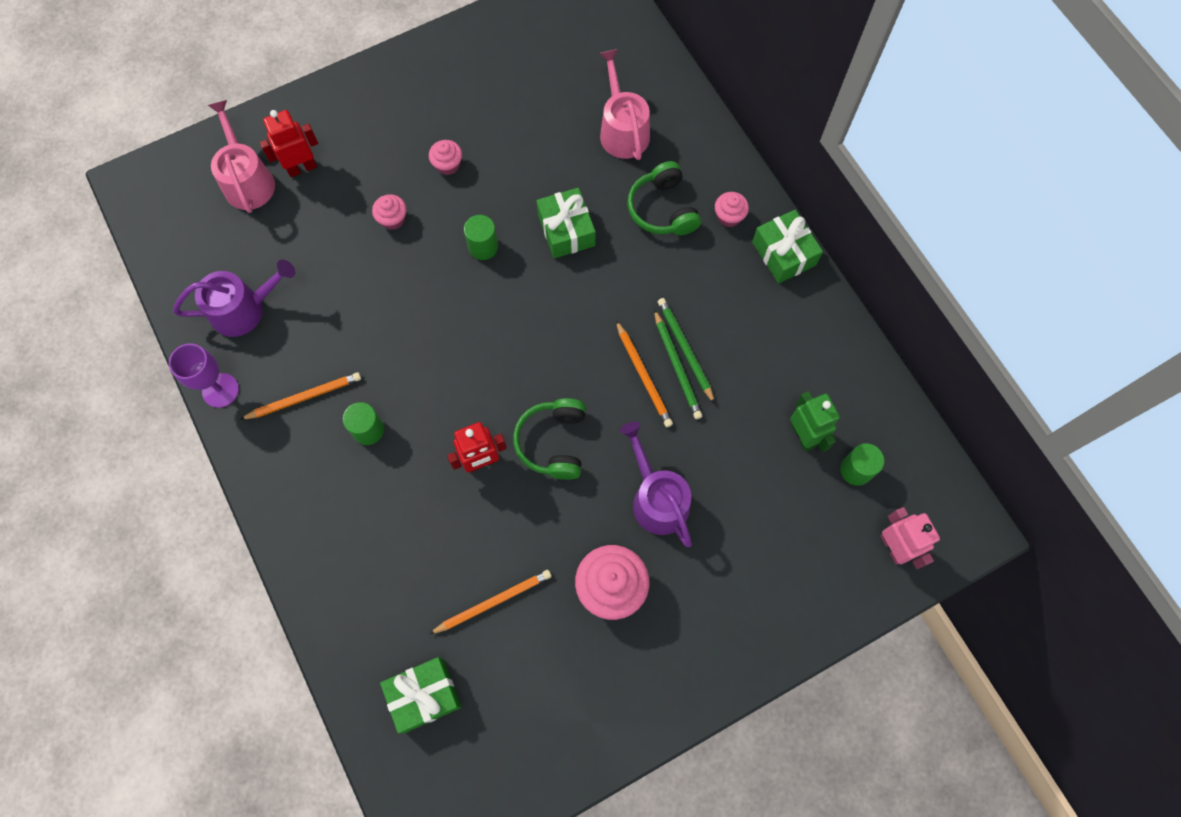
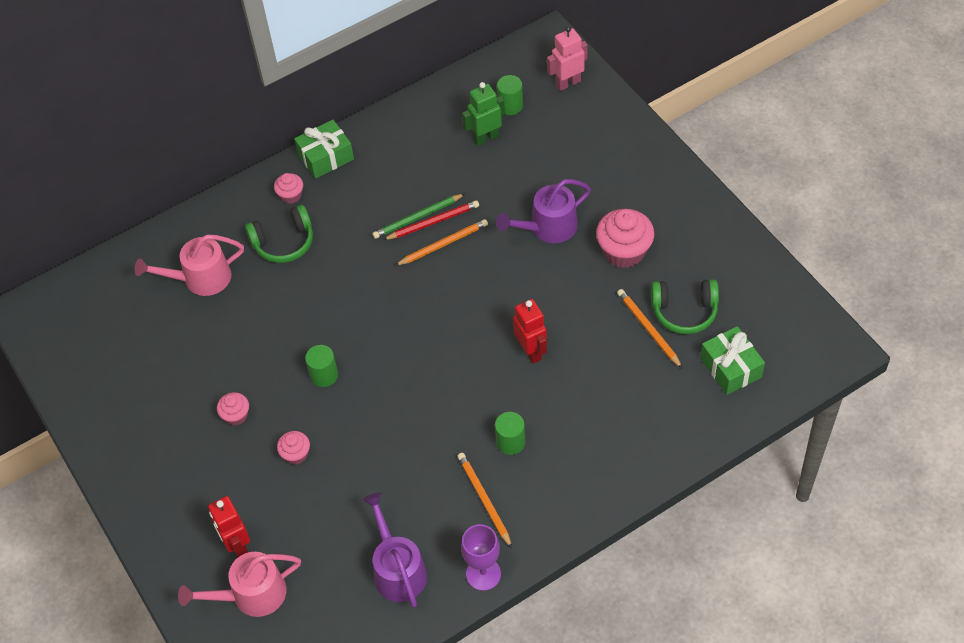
camera: 90 degrees left, 15 degrees down
(553, 442) = (508, 301): green headphones -> green headphones (684, 311)
(566, 230) = (306, 312): green gift -> none
(677, 366) = (433, 222): green pencil -> red pencil

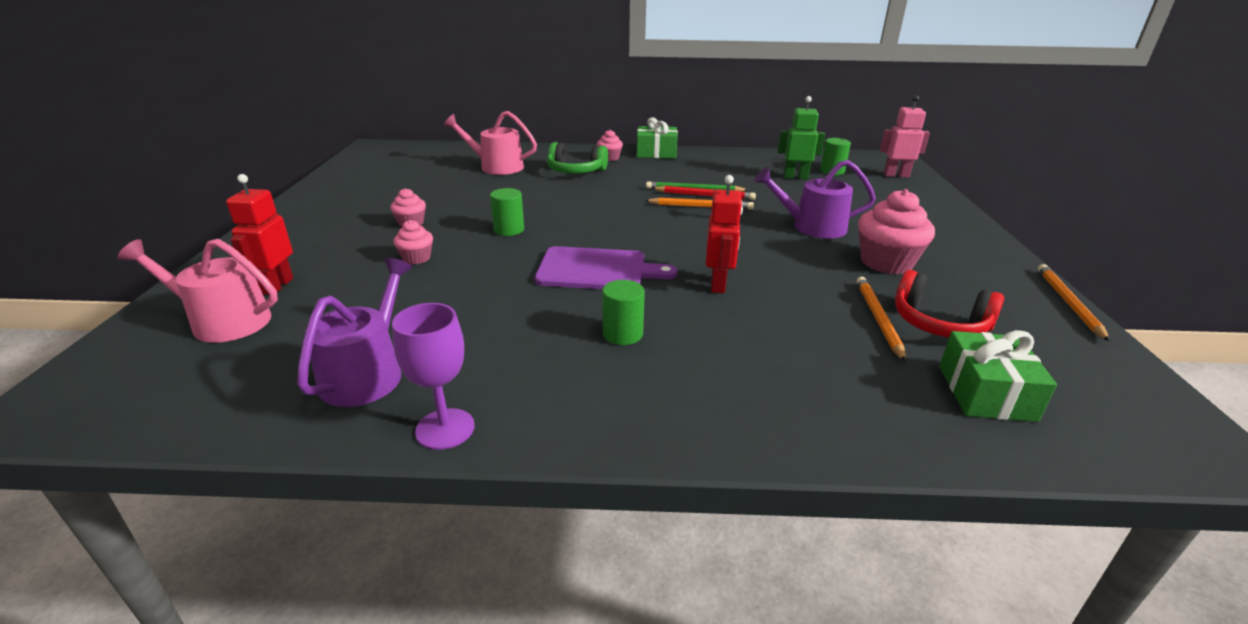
camera: 30 degrees right, 25 degrees down
(438, 385) = (597, 270): none -> purple cutting board
(484, 500) = (536, 364): orange pencil -> orange pencil (1068, 303)
(684, 311) = (938, 323): green headphones -> red headphones

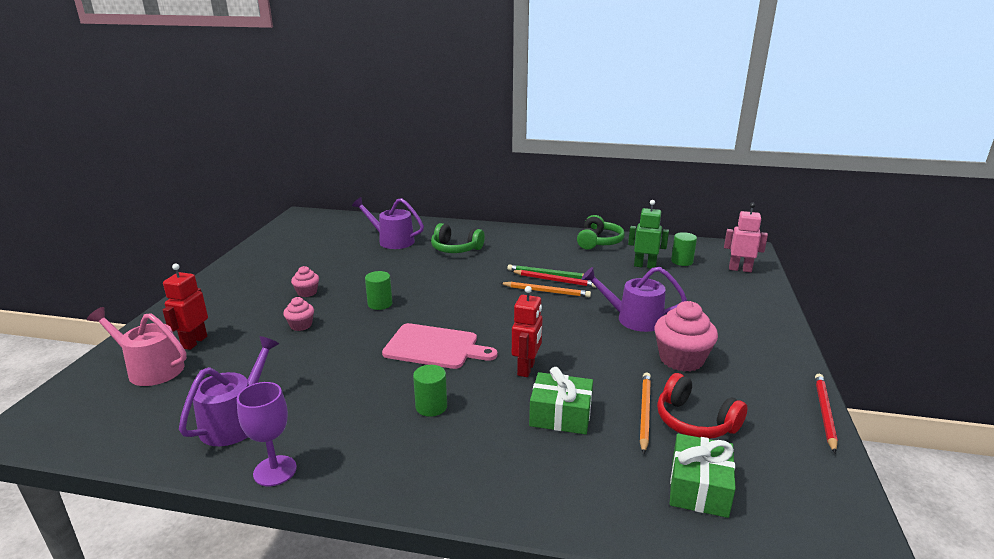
camera: 10 degrees right, 5 degrees down
(496, 167) = (392, 241): pink watering can -> purple watering can
(597, 270) = (434, 347): purple cutting board -> pink cutting board
(609, 158) = (489, 236): pink cupcake -> none
(656, 153) = (532, 233): green gift -> green gift (560, 415)
(733, 158) = (598, 242): none -> green headphones
(1068, 303) = (824, 413): orange pencil -> red pencil

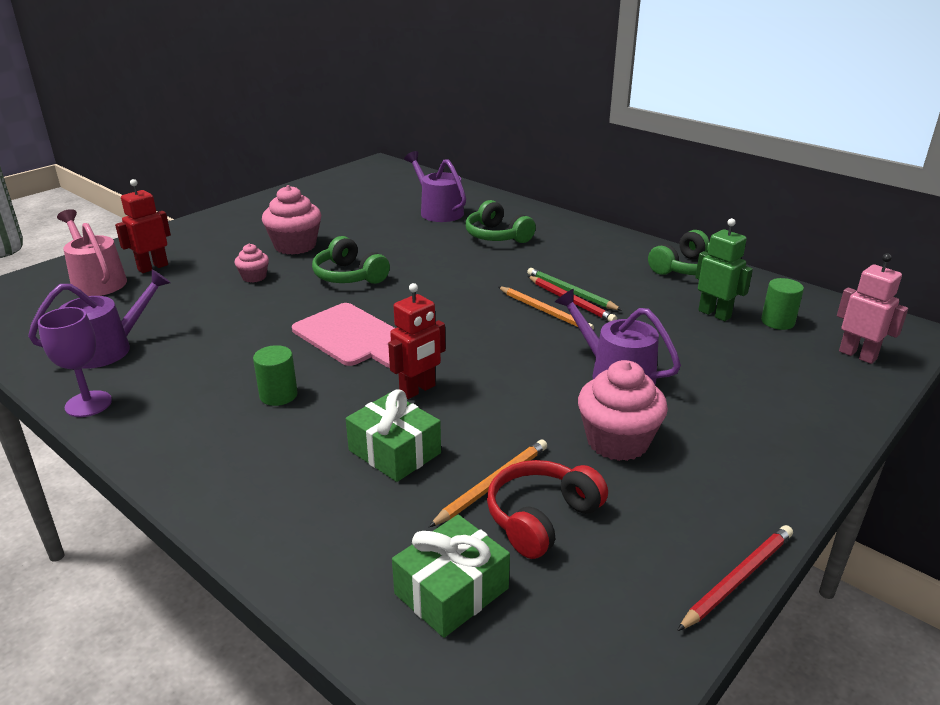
camera: 30 degrees right, 5 degrees up
(307, 292) = (295, 246): pink cupcake -> pink cupcake, size x1.87
(380, 304) = (349, 276): green cylinder -> green headphones
(695, 421) = (541, 518): red headphones -> red headphones turned 60 degrees clockwise

